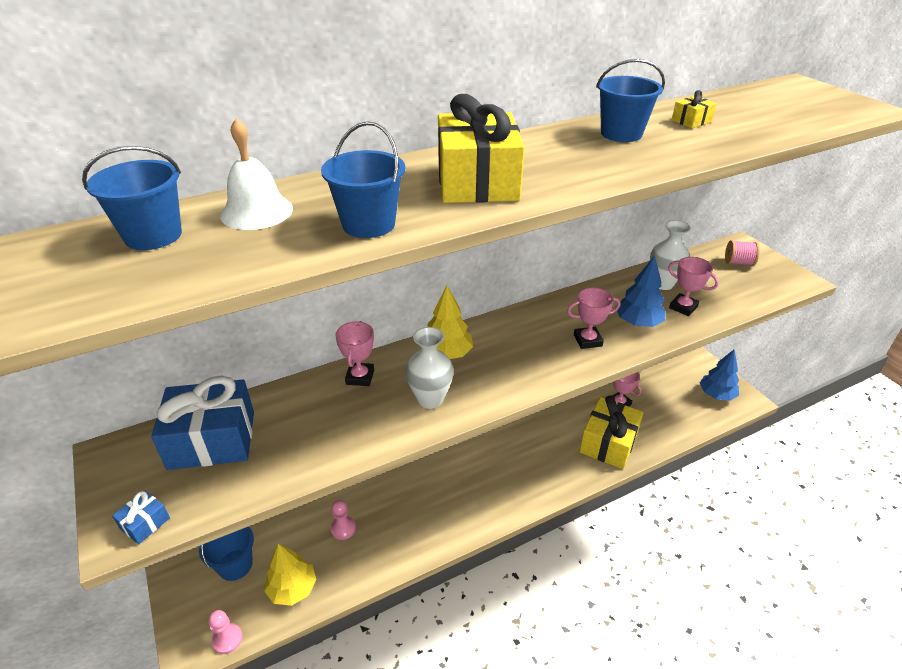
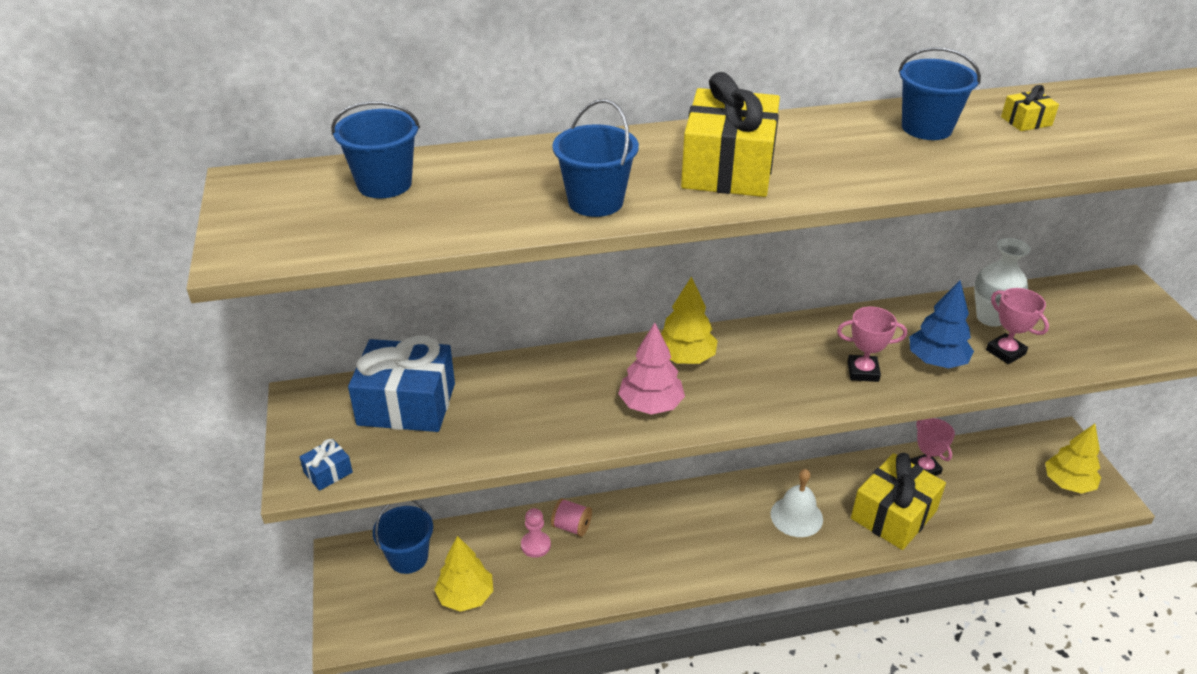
camera: 15 degrees right, 0 degrees up
(227, 639) = (386, 631): pink pawn -> none
(257, 211) = (487, 172): white bell -> white bell (796, 516)
(360, 377) = (578, 366): pink trophy -> none
(430, 399) = (650, 405): white vase -> pink tree
(716, 395) = (1068, 483): blue tree -> yellow tree
(738, 263) = (1109, 306): pink spool -> pink spool (571, 526)

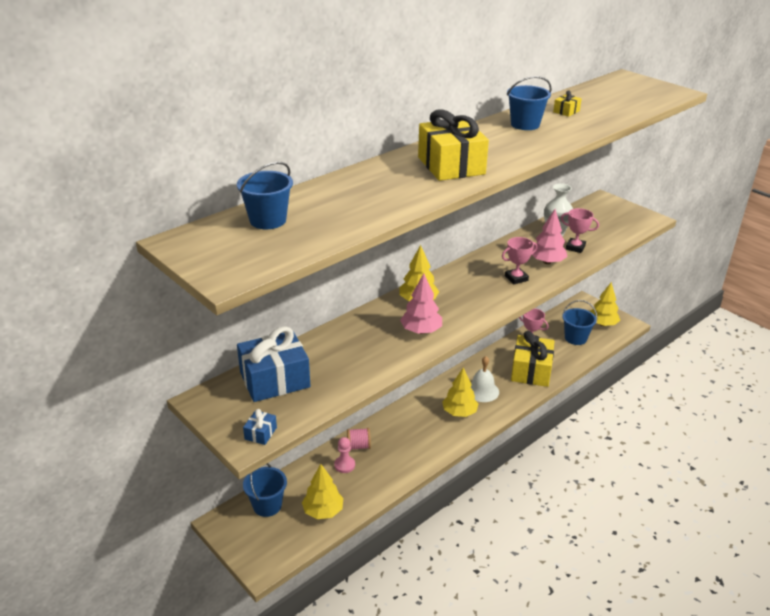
camera: 30 degrees left, 5 degrees down
(595, 201) = (401, 198): blue bucket -> blue bucket (575, 338)
(740, 535) = (459, 412): none -> yellow tree
(936, 361) = (547, 262): blue tree -> pink tree

